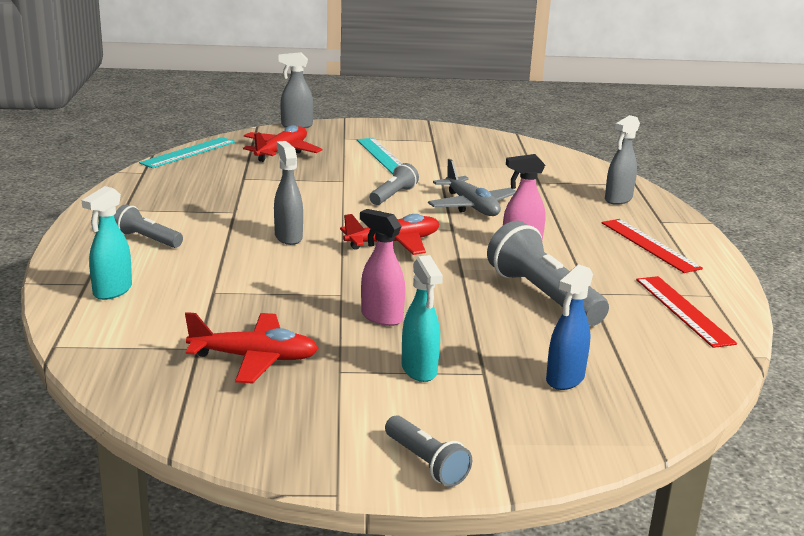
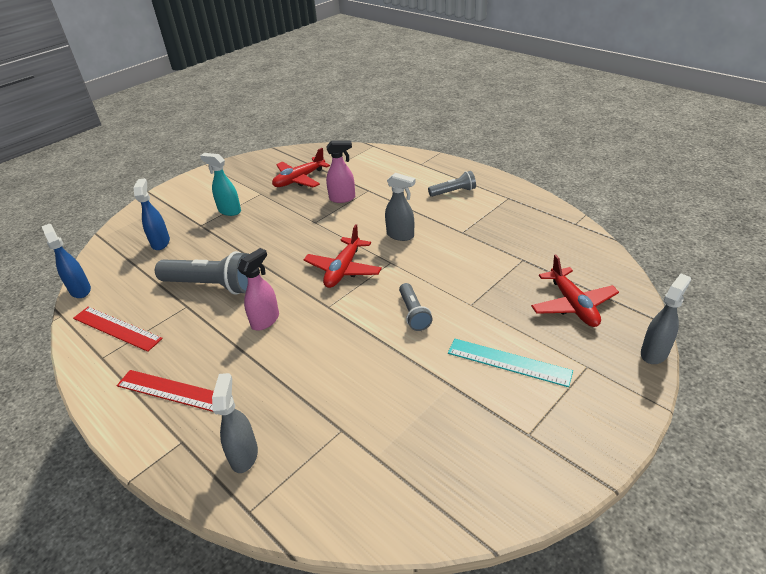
camera: 140 degrees right, 15 degrees up
(112, 291) = (404, 167): turquoise spray bottle -> none
(188, 152) = (608, 257): turquoise ruler -> none
(381, 317) = (278, 222): pink spray bottle -> pink spray bottle (342, 198)
(426, 463) = (188, 185): grey flashlight -> none
(471, 206) = (348, 342): grey plane -> none
(718, 374) = (80, 290): none -> blue spray bottle

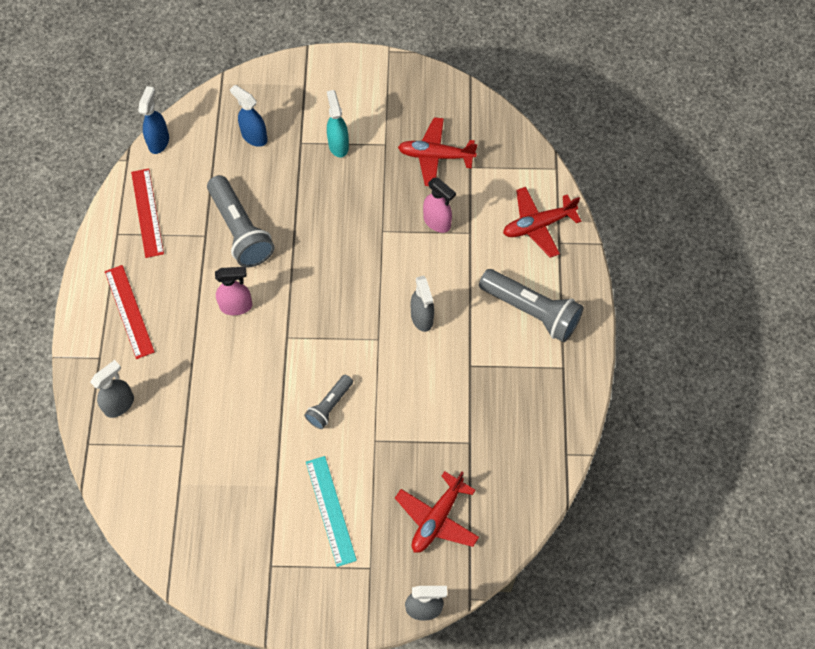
camera: 45 degrees right, 25 degrees up
(160, 242) = (254, 136): blue spray bottle -> blue spray bottle turned 90 degrees counterclockwise
(343, 269) = (338, 310): red plane -> red plane (538, 225)
(453, 192) = (531, 311): grey flashlight -> grey flashlight, size x1.81

